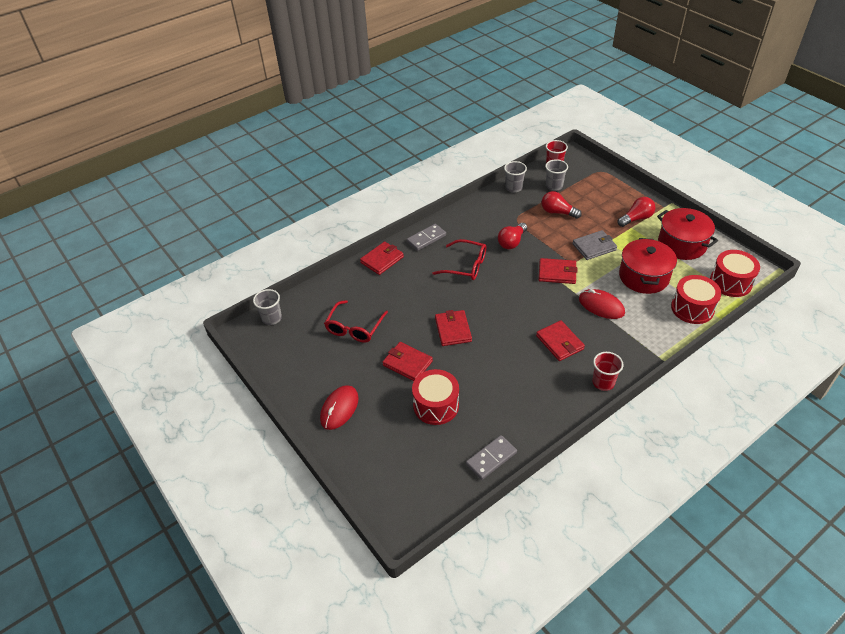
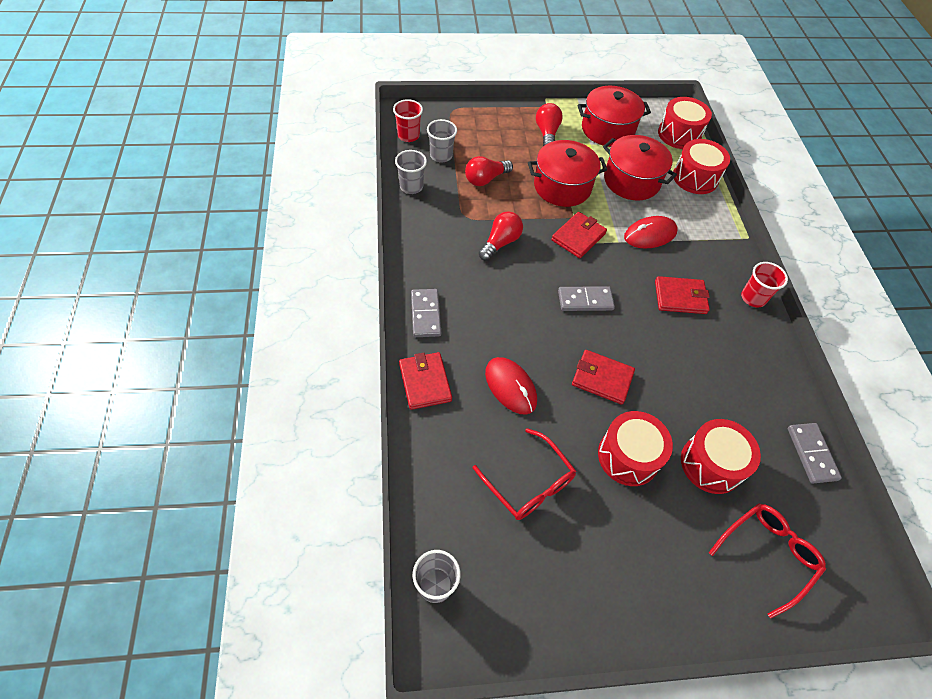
camera: 65 degrees left, 10 degrees up
(339, 409) = (663, 579): red mouse -> red mouse (510, 386)
(407, 363) = (628, 456): red wallet -> red drum
(465, 266) = (505, 305): red glasses -> red glasses (767, 555)
(506, 298) = (585, 300): none -> grey domino
(512, 242) = (500, 243): red light bulb -> red light bulb turned 120 degrees counterclockwise
(594, 247) = (562, 186): grey wallet -> red pot

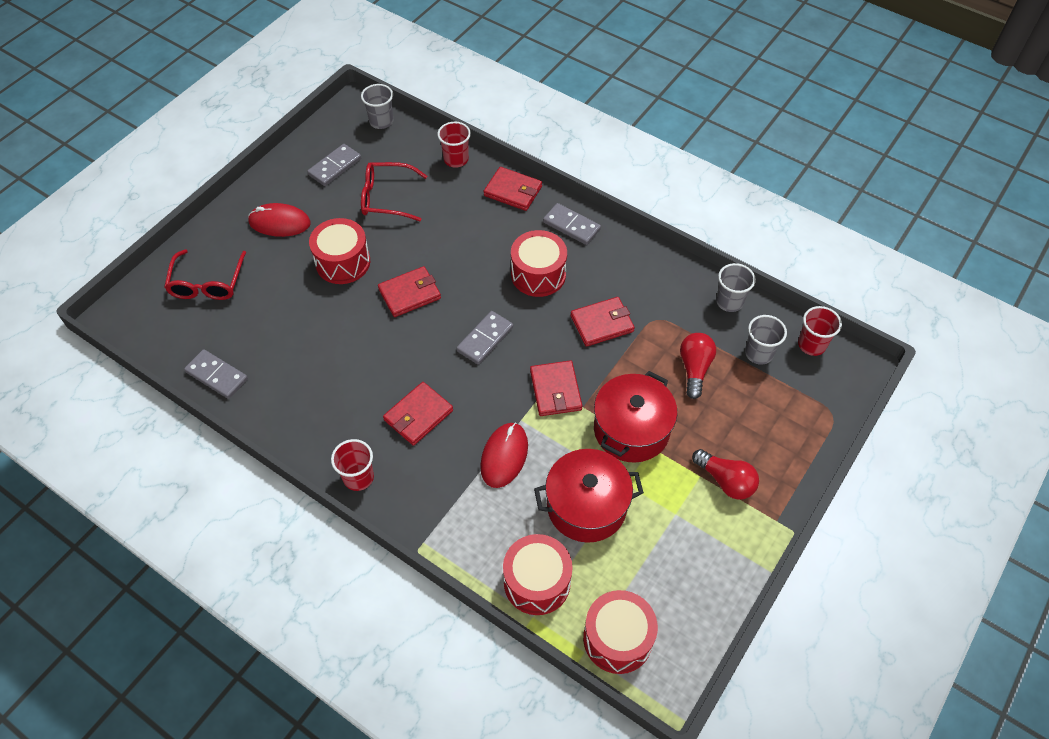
camera: 135 degrees right, 0 degrees up
(427, 460) = (456, 159): none -> red cup
(500, 243) = (602, 323): red light bulb -> red wallet
(510, 386) = (461, 235): red mouse -> red mouse (279, 222)
(538, 573) = (335, 167): none -> grey domino
(607, 130) = (686, 556): red pot -> none
(711, 464) = (284, 305): red drum -> red drum (538, 274)

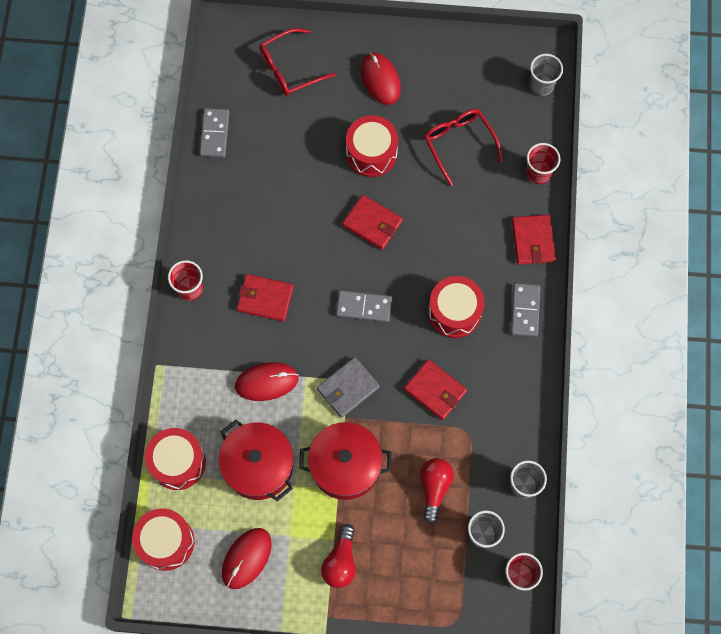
camera: 60 degrees right, 15 degrees up
(335, 167) = (466, 82): grey domino -> none
(555, 390) = (348, 388): red wallet -> grey wallet
(678, 566) = (246, 558): none -> red mouse
(694, 369) = (434, 488): red light bulb -> red light bulb turned 60 degrees counterclockwise

